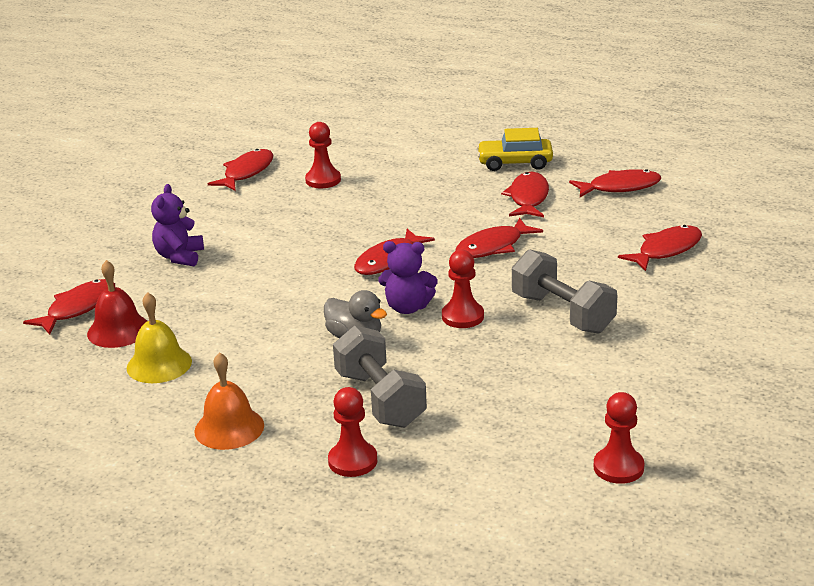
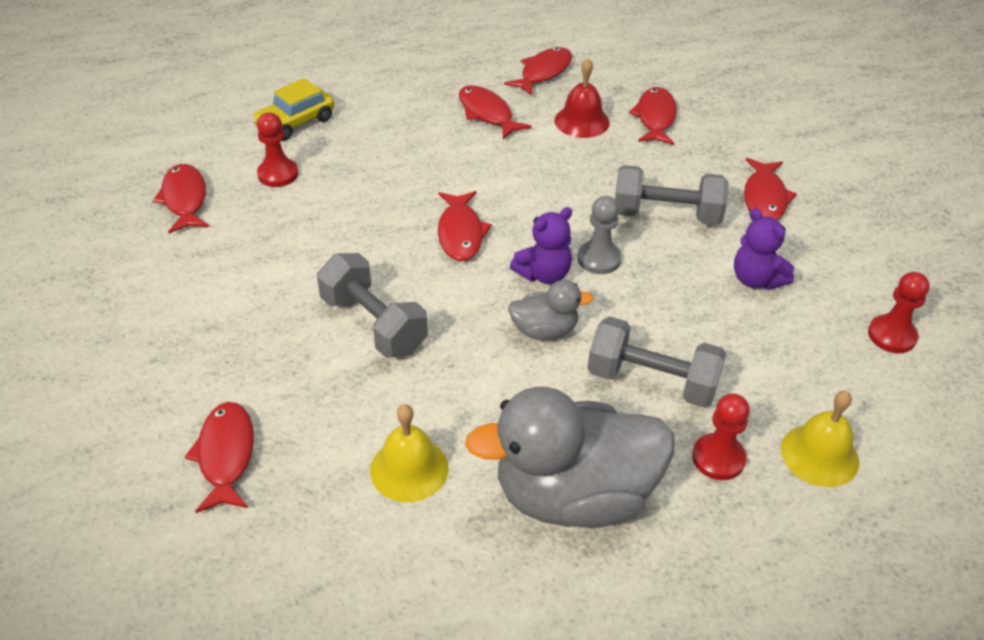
camera: 45 degrees left, 15 degrees up
(118, 330) = (310, 455): red bell -> red bell (582, 121)
(179, 257) = (251, 332): purple teddy bear -> purple teddy bear (756, 279)
(229, 428) = (574, 495): orange bell -> grey duck
(254, 285) = (374, 324): none -> grey dumbbell
(428, 499) = (819, 455): none -> yellow bell
(462, 316) = (599, 259): red pawn -> grey pawn
(493, 246) = (526, 176): red fish -> red fish (764, 198)
(515, 163) = (428, 82): yellow car -> yellow car (295, 123)

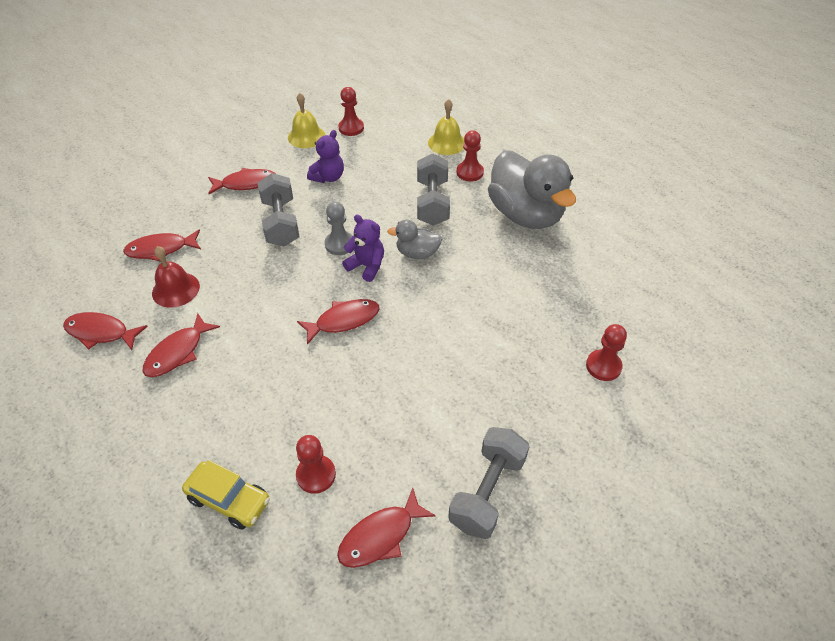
camera: 110 degrees left, 5 degrees up
(226, 455) = (603, 366): red fish -> red pawn
(374, 324) = (457, 336): grey dumbbell -> grey dumbbell (487, 492)
(409, 469) = (553, 280): yellow bell -> yellow bell (306, 136)
(544, 330) = (417, 253): grey duck -> grey duck turned 60 degrees counterclockwise

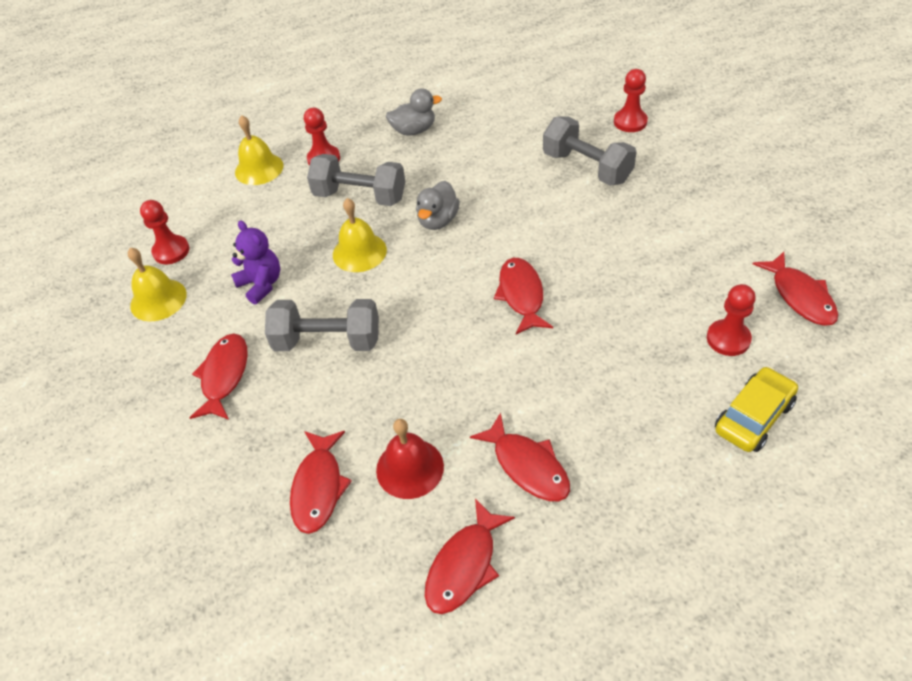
camera: 70 degrees left, 0 degrees up
(339, 244) = (394, 286): grey pawn -> none
(366, 266) = (442, 265): purple teddy bear -> none
(371, 217) = (359, 252): none -> yellow bell
(487, 492) = (756, 218): grey dumbbell -> grey dumbbell (587, 167)
(525, 214) = (414, 130): grey duck -> grey duck, size x0.48

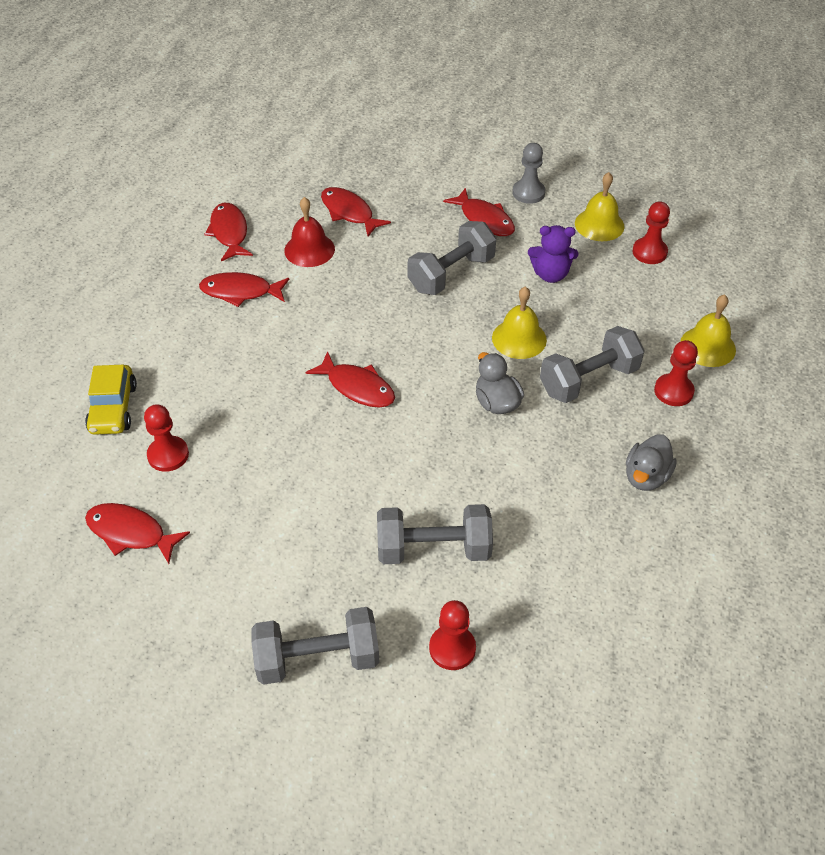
camera: 130 degrees right, 0 degrees up
(149, 375) = (528, 193): none -> grey pawn
(716, 157) = (317, 659): none -> grey dumbbell

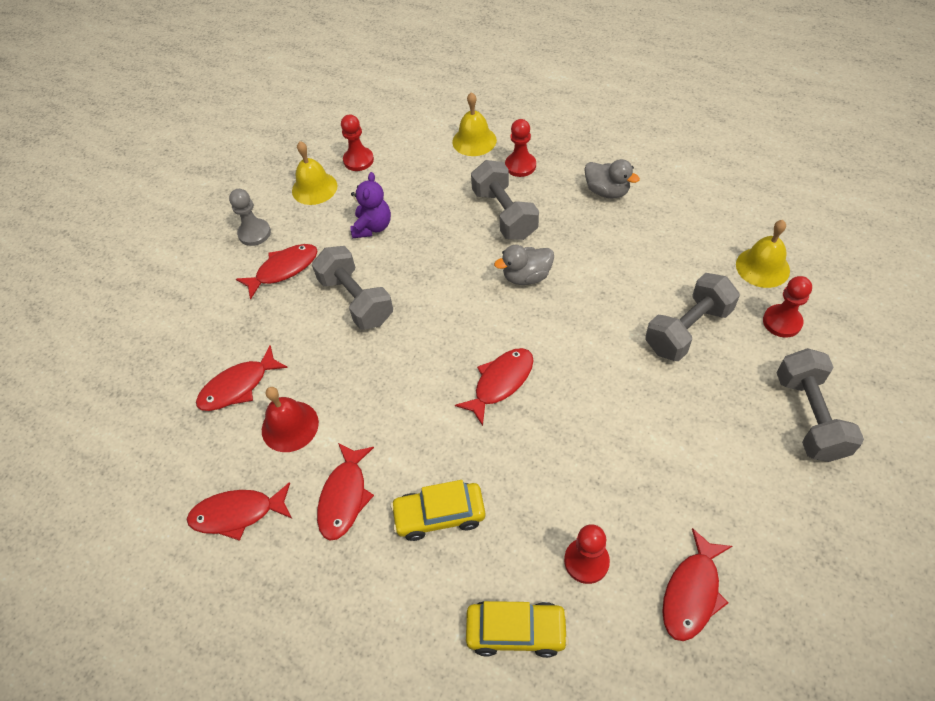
camera: 80 degrees left, 5 degrees up
(219, 353) = (439, 515): none -> yellow car
(433, 549) = (687, 330): grey dumbbell -> grey dumbbell turned 45 degrees clockwise
(519, 338) = (450, 255): yellow bell -> yellow bell (762, 267)

